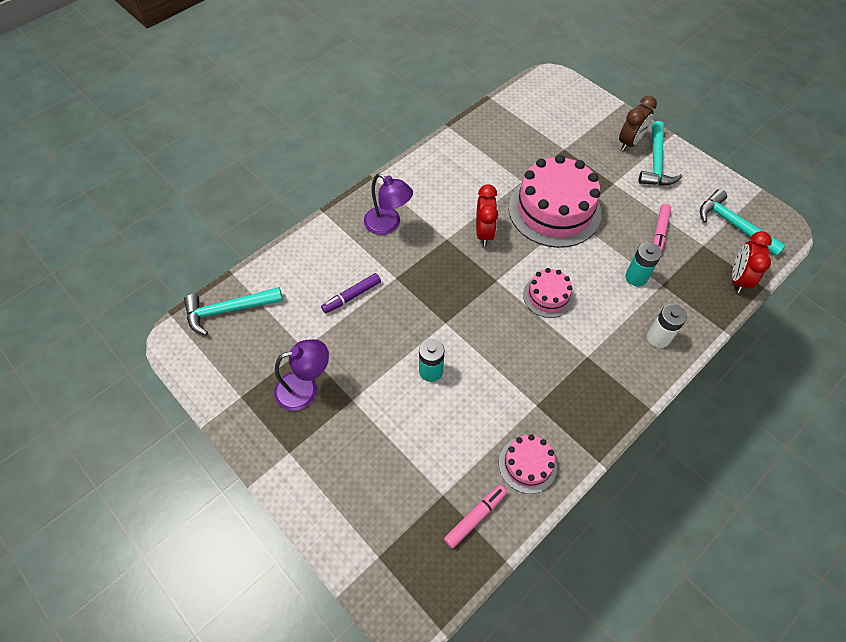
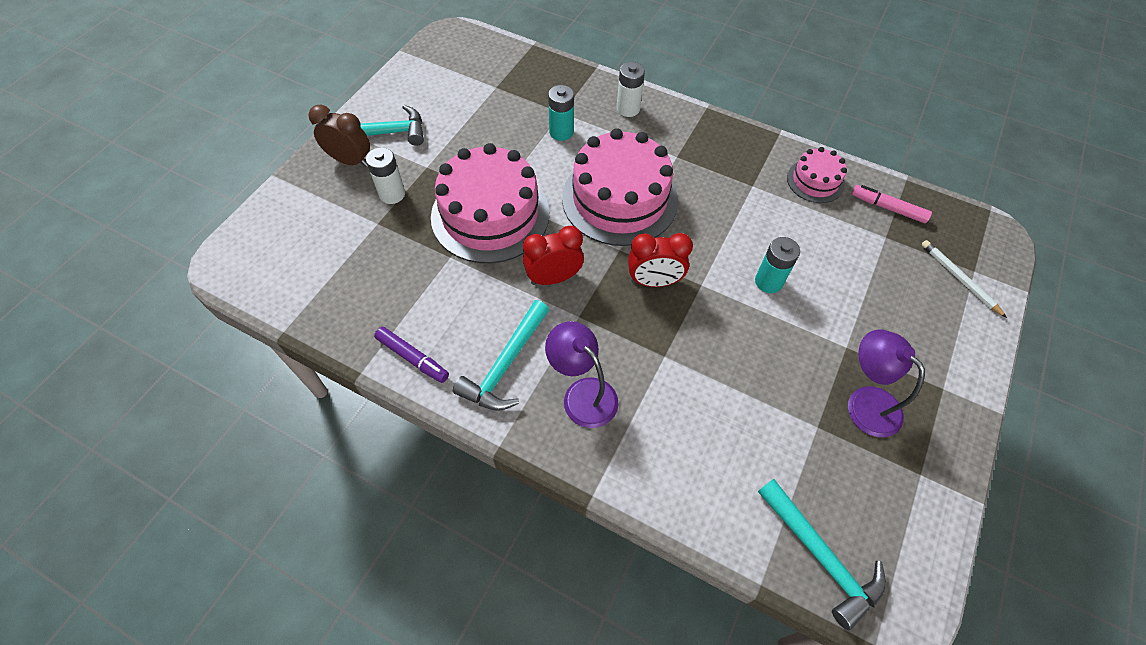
camera: 110 degrees left, 0 degrees up
(352, 296) = (716, 398): purple marker -> purple marker (413, 358)
(375, 535) = (959, 279): none -> white pencil
(388, 225) = (582, 393): purple lamp -> purple lamp turned 60 degrees counterclockwise
(548, 296) = (619, 199): pink cake -> pink cake, size x2.00
(590, 160) = (392, 194): none -> white battery
(659, 232) = (491, 120): pink marker -> none
(733, 225) = (459, 67): turquoise hammer -> turquoise hammer (505, 365)
(738, 279) = (530, 61): red clock -> red clock (654, 281)

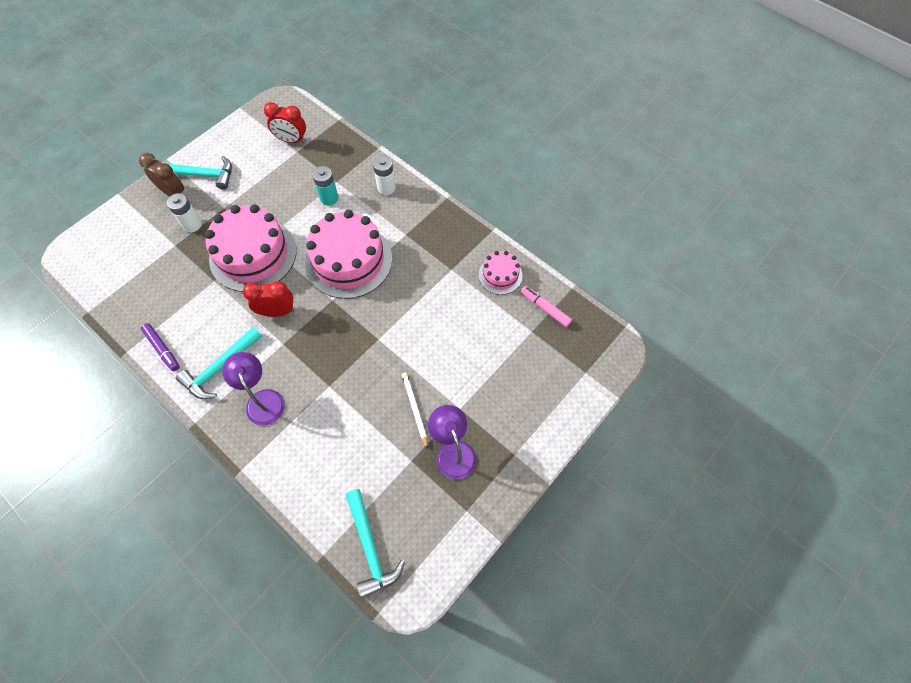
camera: 15 degrees right, 5 degrees up
(654, 281) = (346, 329): red clock -> red clock (291, 140)
(768, 282) = (427, 347): turquoise battery -> none
(959, 279) = (570, 376): white pencil -> white pencil (415, 409)

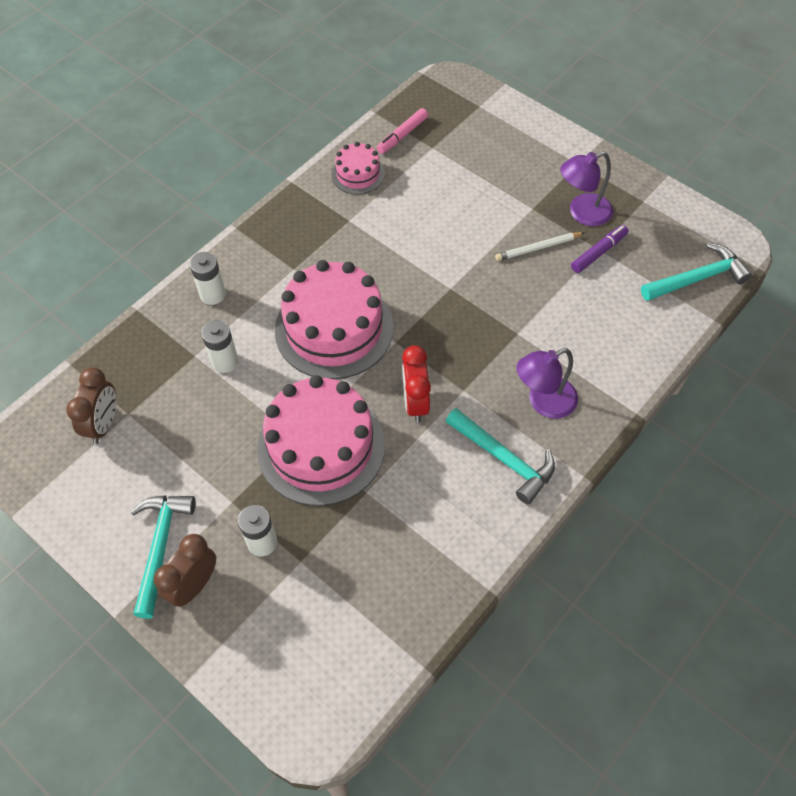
camera: 90 degrees left, 5 degrees down
(162, 349) = (481, 539): purple marker -> purple marker (598, 252)
(291, 140) = (103, 424): red clock -> brown clock
(329, 198) = (225, 361): turquoise battery -> white battery

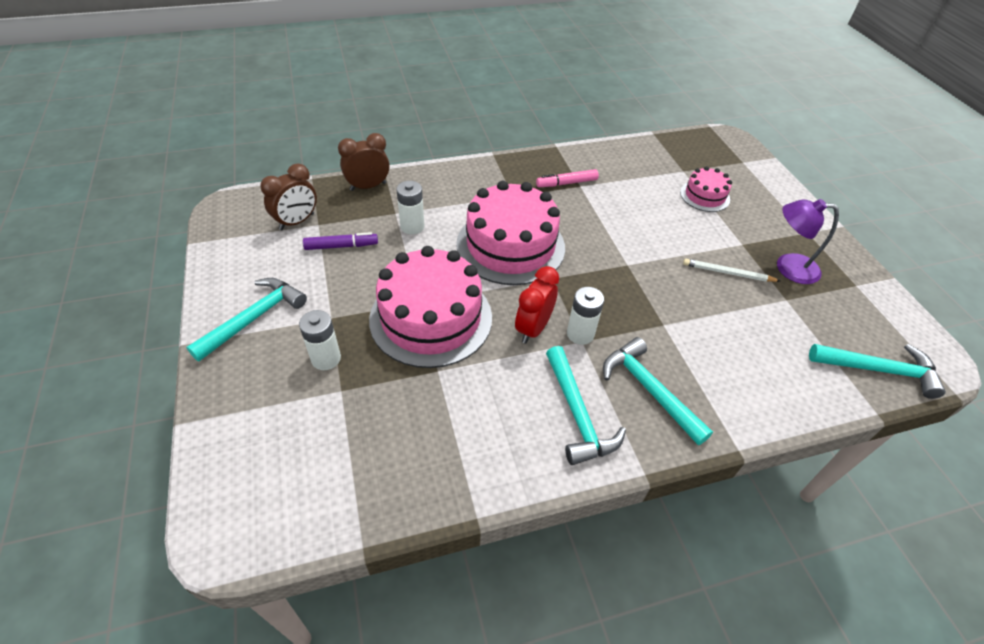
camera: 30 degrees right, 10 degrees down
(194, 585) = (250, 358): brown clock -> brown clock (368, 186)
(213, 294) = (441, 184): white battery -> white battery (580, 334)
(358, 174) = (610, 162): pink cake -> pink cake (704, 196)
(402, 135) = (664, 154): pink marker -> pink marker (566, 183)
(543, 402) = (649, 390): purple lamp -> turquoise hammer
(598, 252) = (785, 302): purple marker -> purple marker (341, 246)

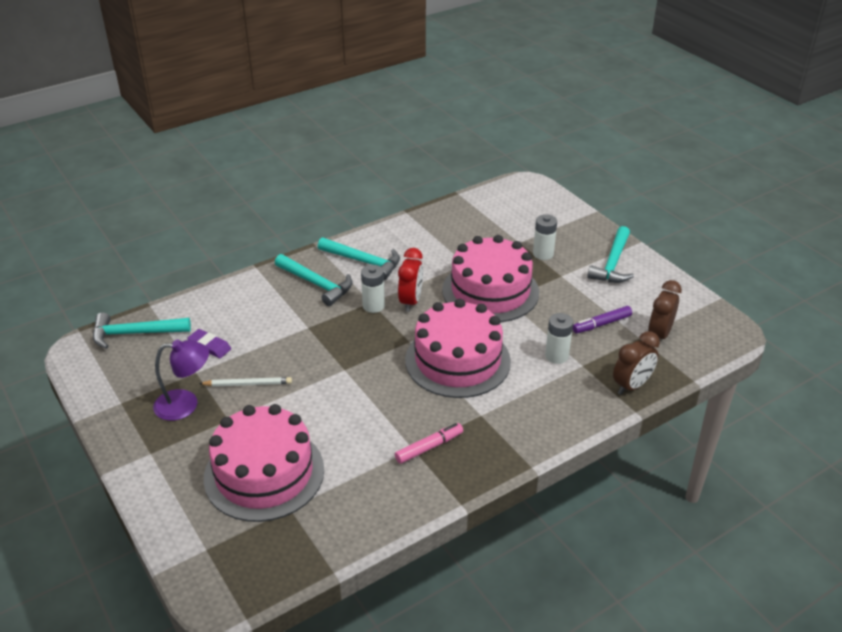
camera: 165 degrees right, 10 degrees down
(577, 414) = (363, 262): turquoise hammer -> turquoise hammer turned 150 degrees clockwise
(704, 196) = (264, 473): pink cake -> pink cake, size x2.00
(779, 328) = (209, 346): none -> purple eraser

